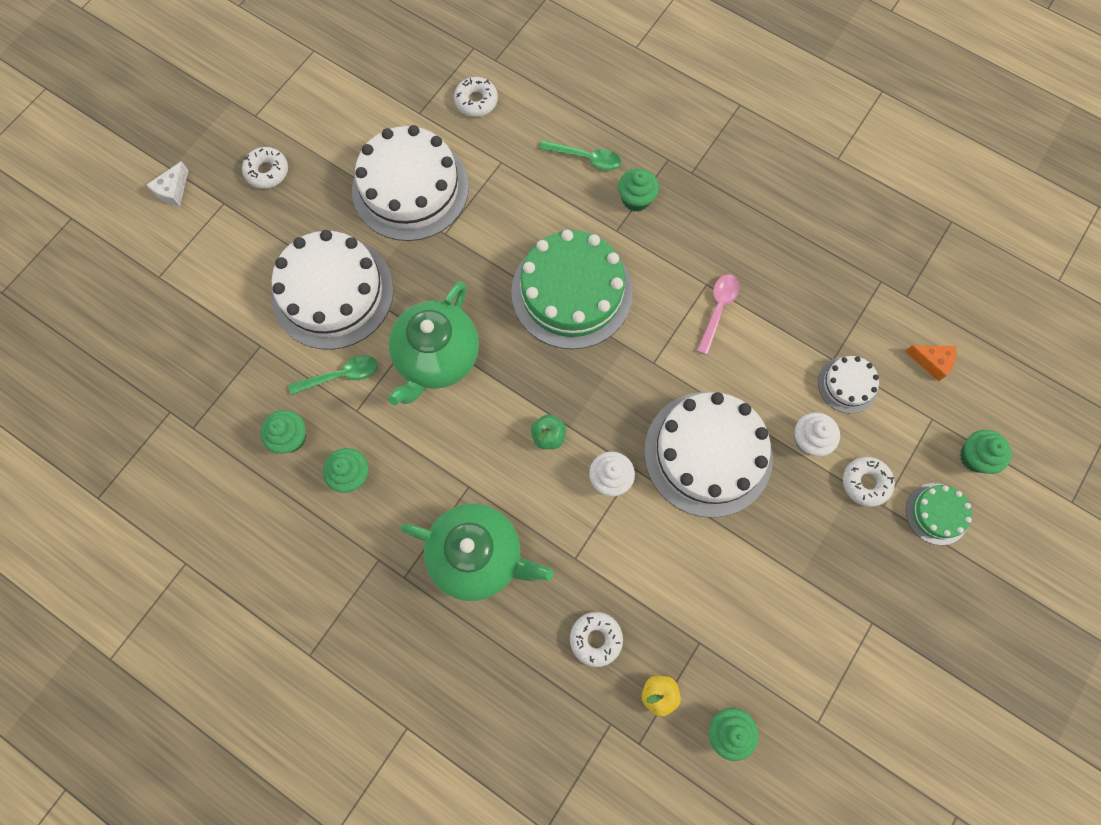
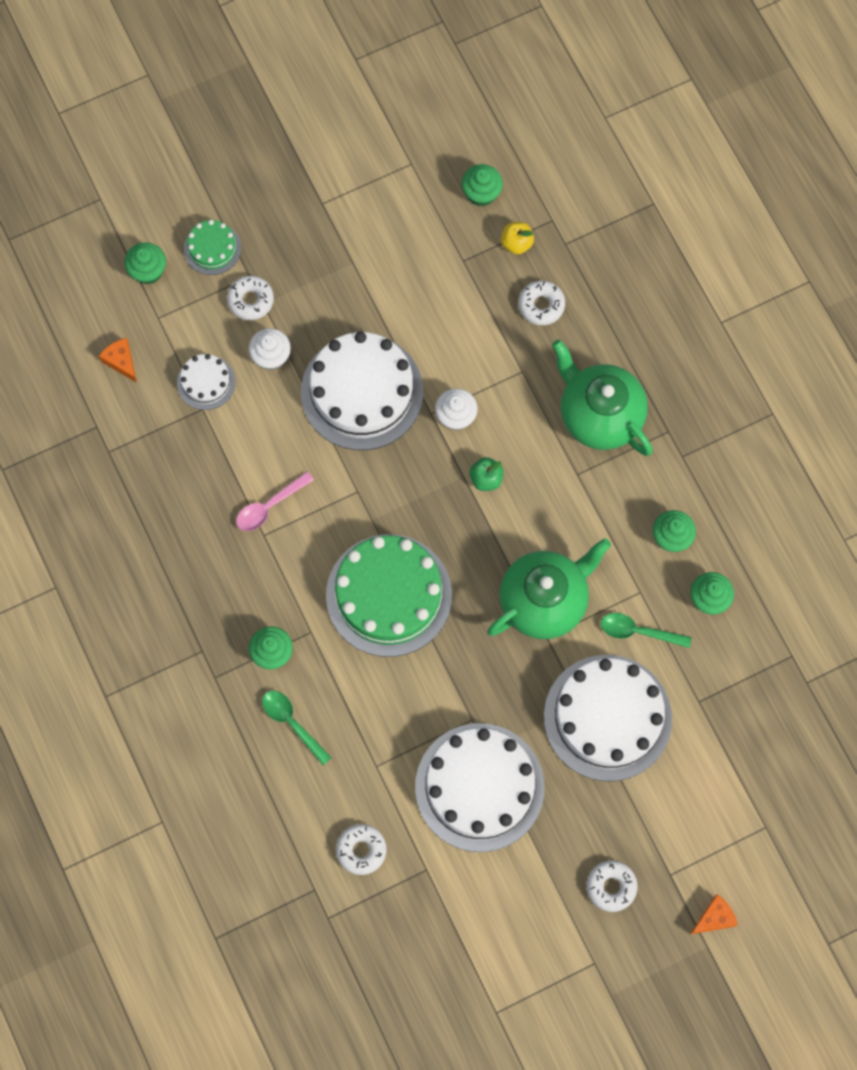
camera: 150 degrees left, 0 degrees up
(173, 190) = (714, 918): white cheese -> orange cheese

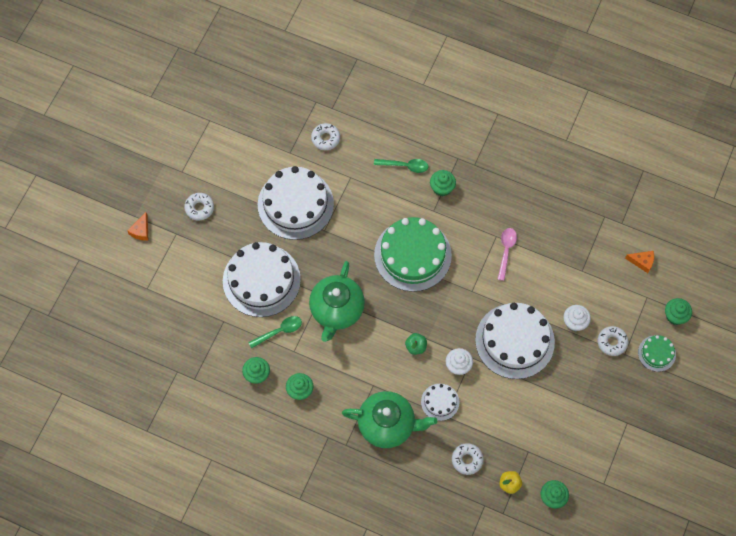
camera: 140 degrees right, 5 degrees down
(206, 382) = (593, 284): white cake -> white cake (440, 402)

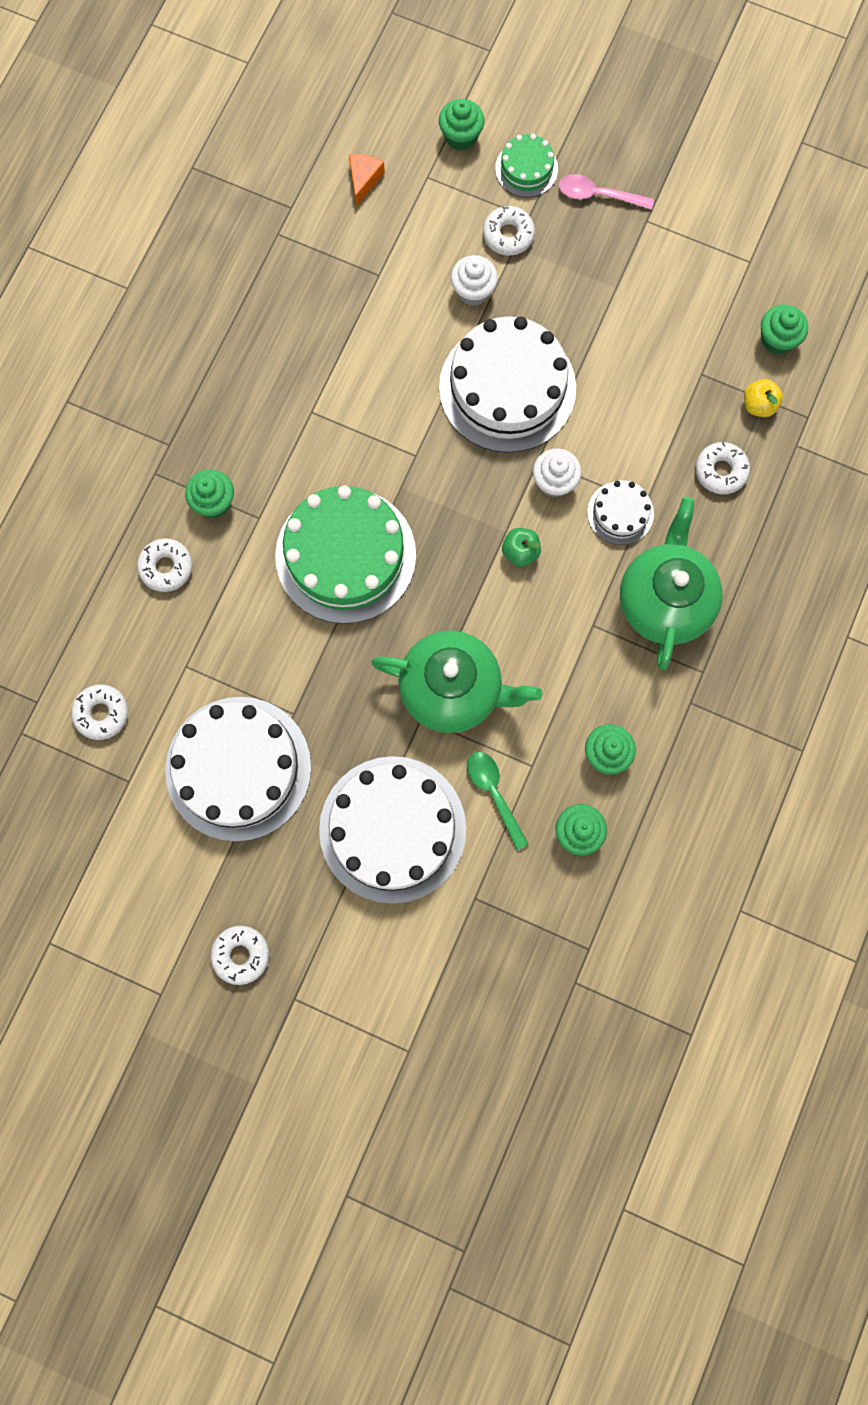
camera: 90 degrees left, 10 degrees up
(141, 231) = (286, 1071): orange cheese -> none
(405, 166) = (166, 567): green spoon -> white donut
(506, 251) = (340, 396): pink spoon -> pink spoon (598, 195)

